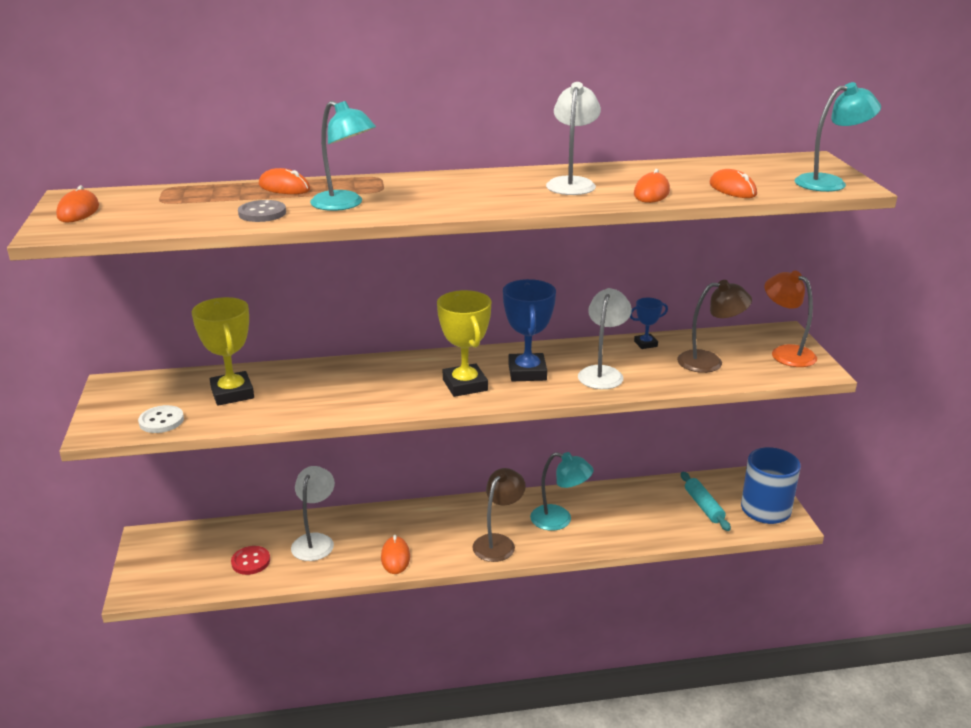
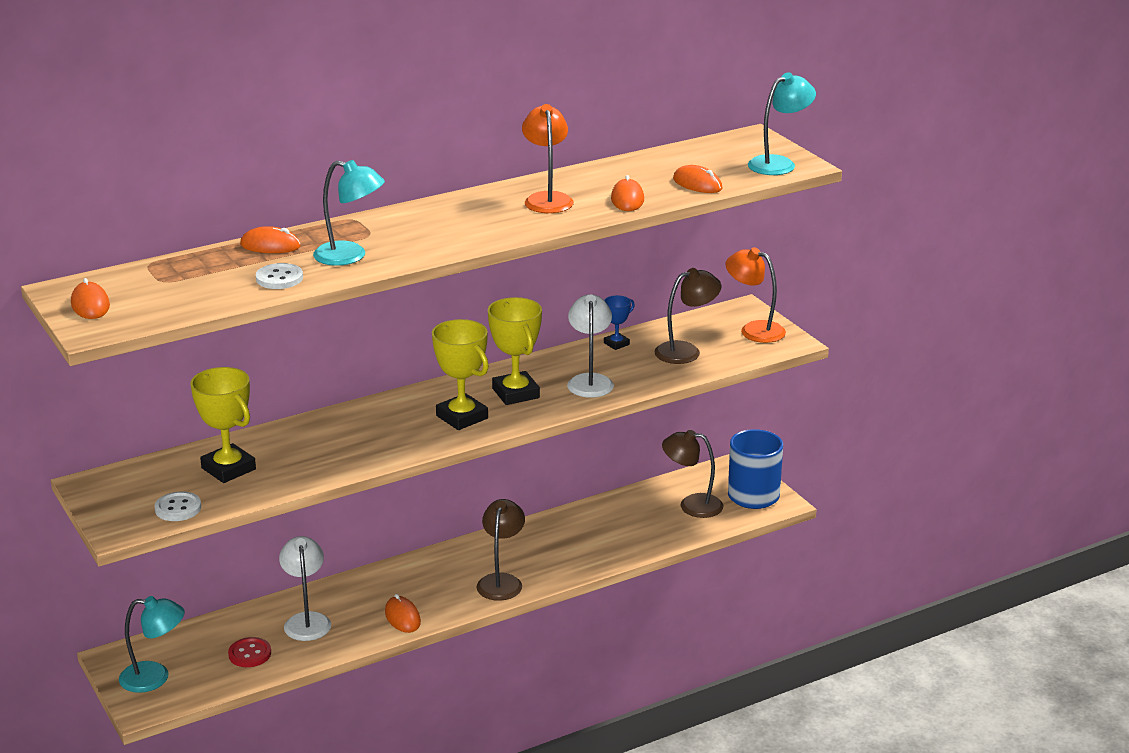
camera: 20 degrees left, 0 degrees up
(262, 213) = (279, 278): grey button -> white button
(527, 372) = (516, 393): blue trophy -> yellow trophy
(559, 520) = (553, 547): turquoise lamp -> turquoise lamp (155, 677)
(572, 183) = (547, 199): white lamp -> orange lamp
(703, 506) = (692, 505): turquoise rolling pin -> brown lamp

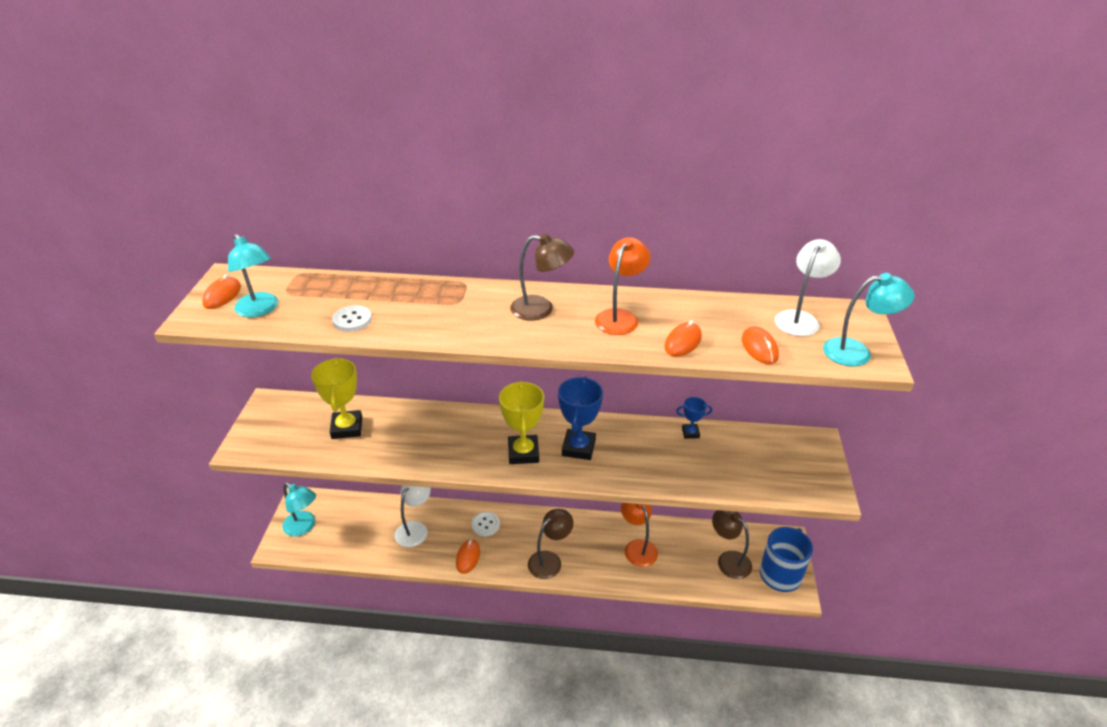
camera: 35 degrees right, 10 degrees up
(178, 508) = (287, 447): white button -> white button (485, 525)
(250, 654) = (364, 538): red button -> none
(270, 245) = (385, 287): orange mouse -> none
(350, 256) = (420, 318): turquoise lamp -> turquoise lamp (260, 310)
(516, 393) = (578, 448): yellow trophy -> blue trophy
(590, 381) = (640, 460): white lamp -> white lamp (800, 318)
(686, 351) = (737, 464): brown lamp -> brown lamp (541, 309)
(754, 330) = (810, 466): orange lamp -> orange lamp (637, 547)

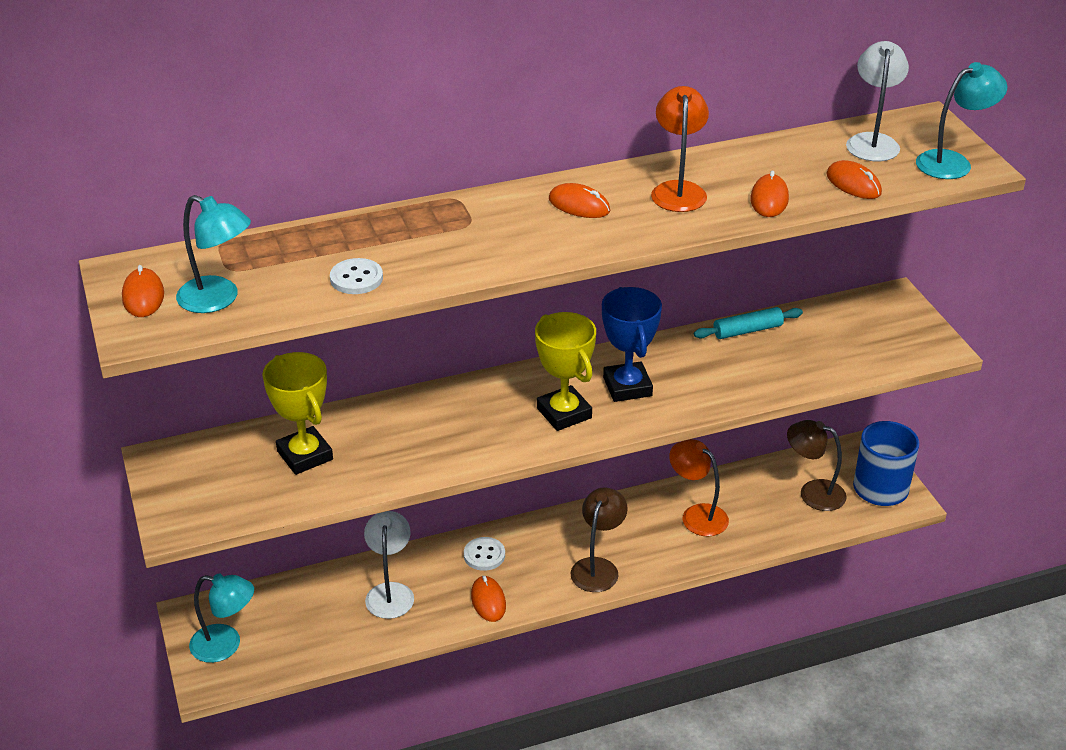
camera: 25 degrees left, 0 degrees up
(541, 309) = (579, 205): brown lamp -> orange mouse
(690, 433) = (747, 330): blue trophy -> turquoise rolling pin

